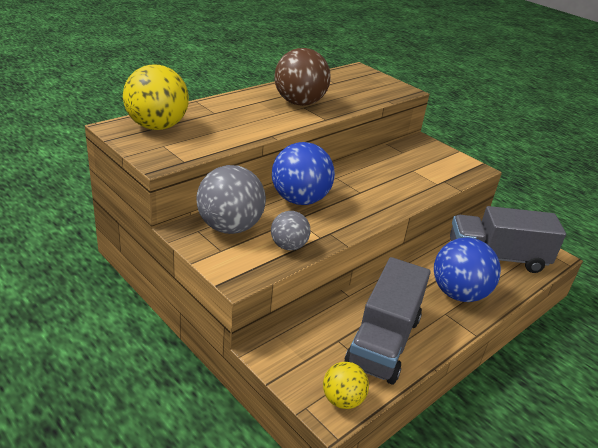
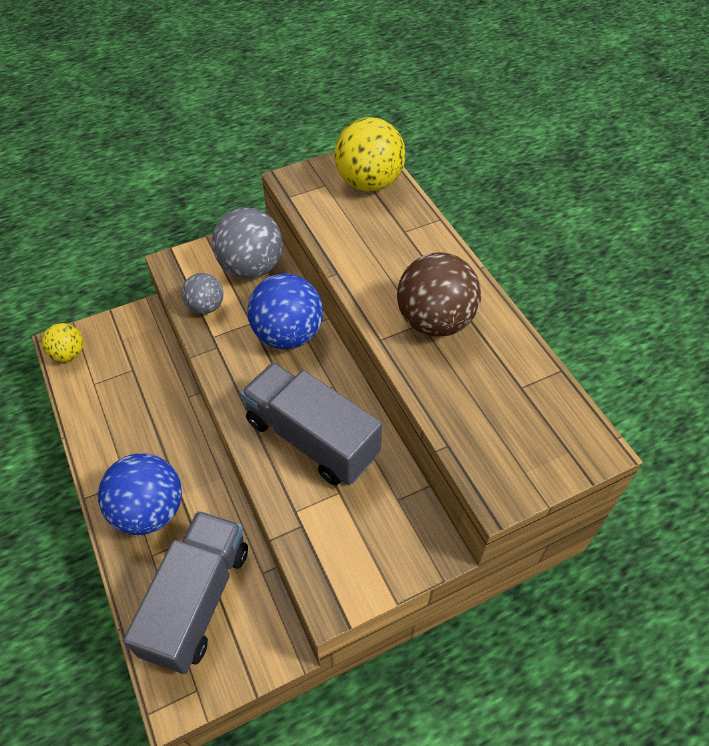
camera: 110 degrees right, 20 degrees up
(383, 341) = (114, 405): grey truck -> grey truck (311, 438)

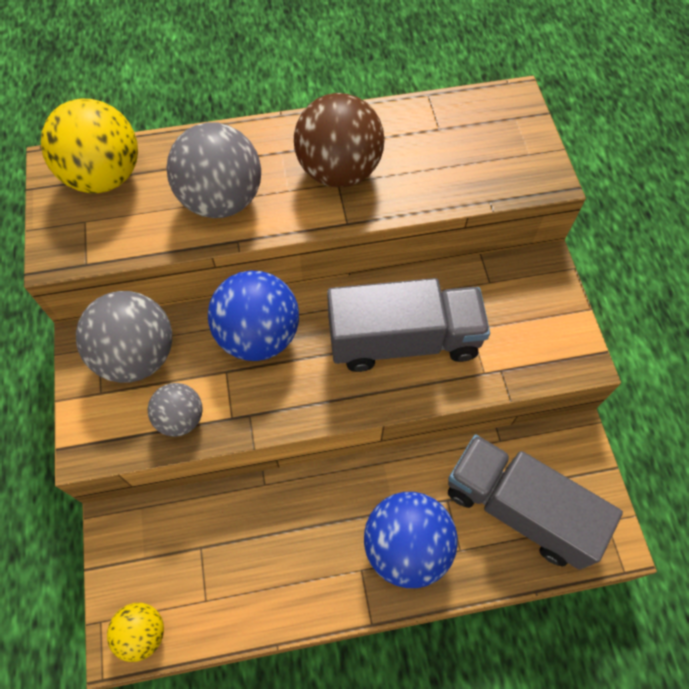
camera: 75 degrees left, 10 degrees up
(311, 438) = (403, 340): grey truck -> grey truck turned 150 degrees counterclockwise
(373, 253) = (222, 200): none -> grey ball

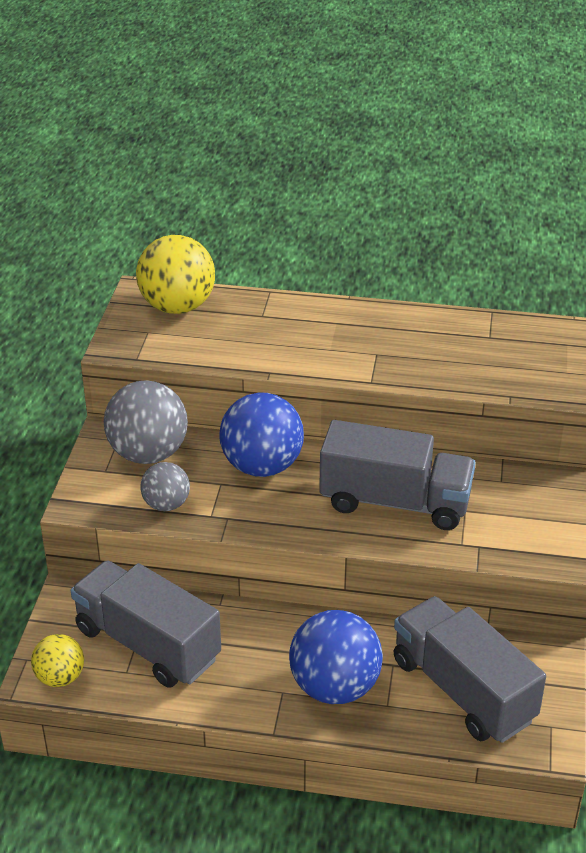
camera: 20 degrees right, 25 degrees down
(213, 559) = (147, 644): none -> grey truck
(222, 200) = (269, 343): grey ball -> none
(339, 171) = (382, 346): brown ball -> none

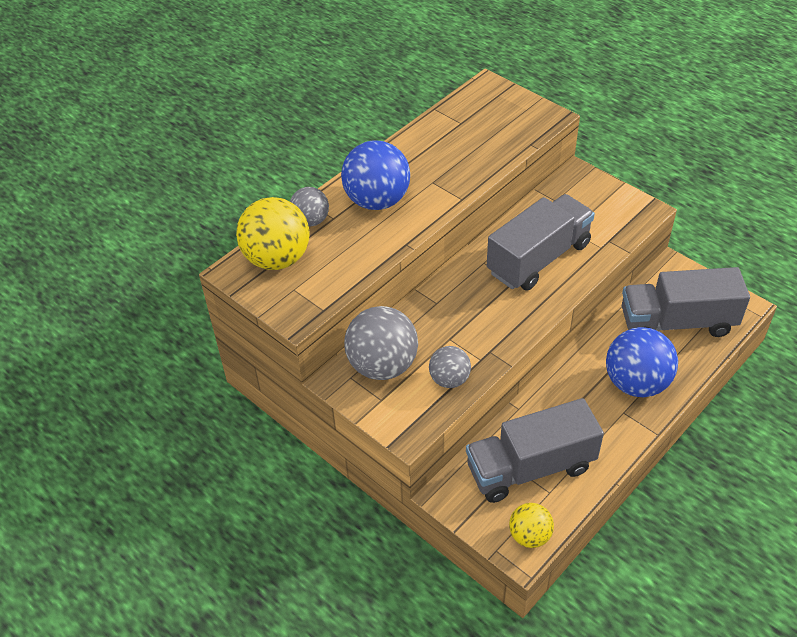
camera: 55 degrees left, 10 degrees up
(245, 304) = (310, 221): none -> grey ball
(262, 466) = (449, 308): blue ball -> blue ball (377, 200)

